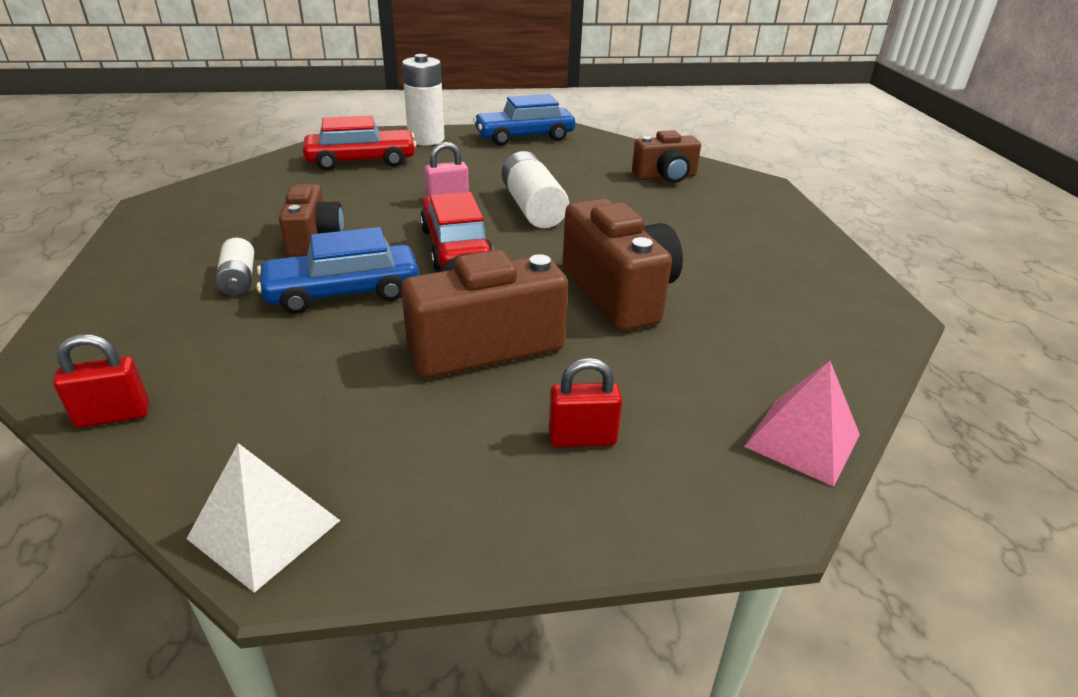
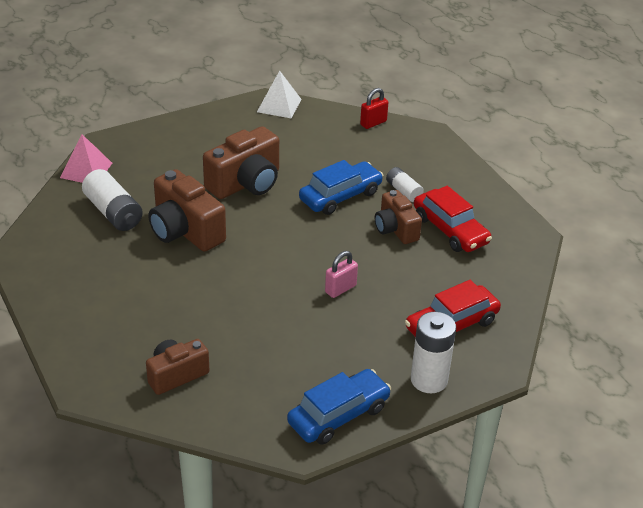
camera: 160 degrees right, 5 degrees up
(455, 248) = (302, 243): red car -> red car (450, 230)
(533, 208) = (273, 298): white battery -> white battery (113, 212)
(582, 438) = (181, 152): red padlock -> none

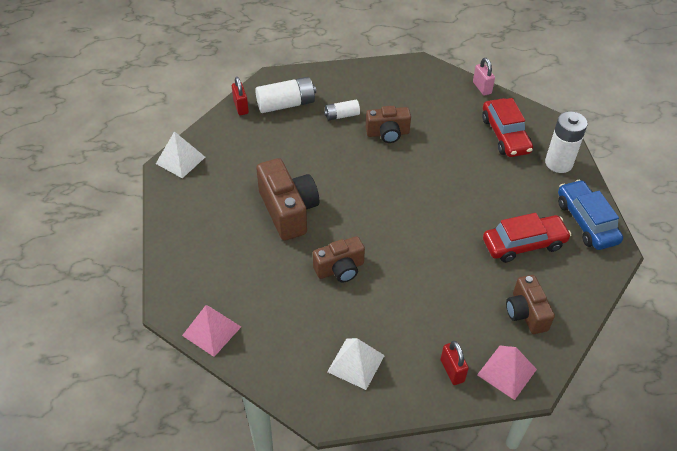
camera: 70 degrees left, 10 degrees up
(75, 262) = (356, 363): none -> white pyramid
(84, 328) = (452, 371): none -> red padlock
(94, 368) = (506, 372): none -> pink pyramid
(113, 212) = (291, 319): white battery -> white battery (286, 104)
(185, 231) = (340, 269): brown camera -> brown camera, size x0.64
(340, 196) = (332, 154): blue car -> none
(340, 289) = (449, 184): pink padlock -> pink padlock (482, 88)
(450, 230) = (399, 104): red car -> red car (524, 244)

